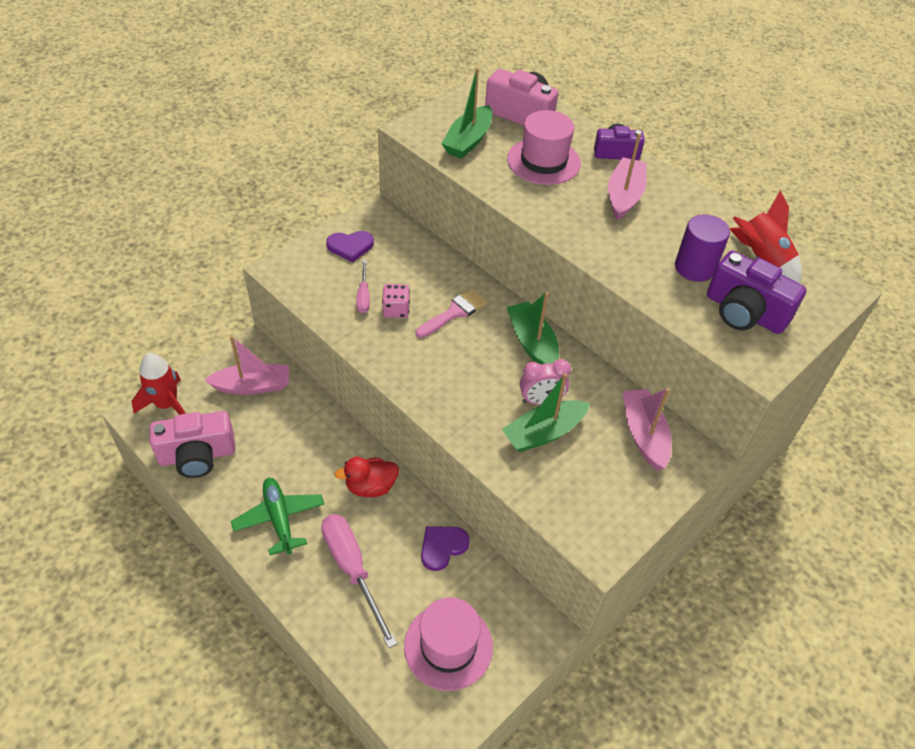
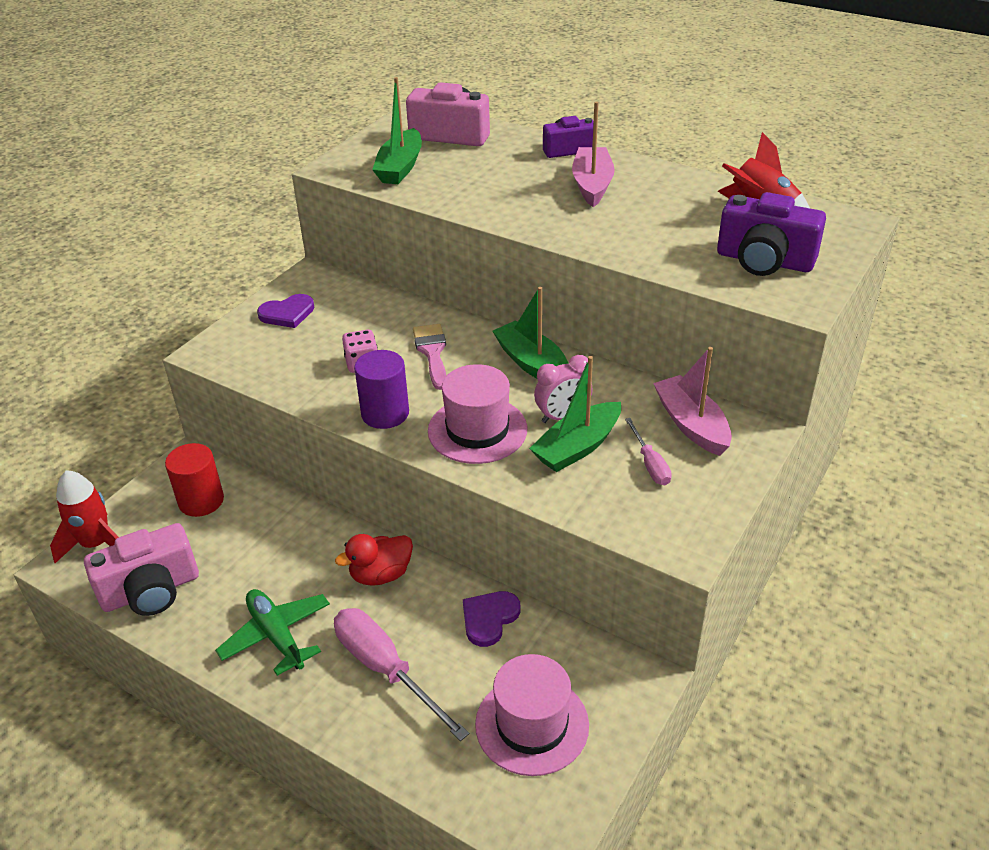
camera: 10 degrees left, 10 degrees down
(252, 386) = (201, 501): pink boat -> red cylinder
(363, 296) = (318, 358): pink screwdriver -> pink screwdriver (650, 464)
(454, 312) = (432, 352): pink brush -> pink brush turned 45 degrees counterclockwise
(543, 161) = (491, 170): pink hat -> pink hat (477, 430)
(694, 268) = (694, 232): purple cylinder -> purple cylinder (385, 413)

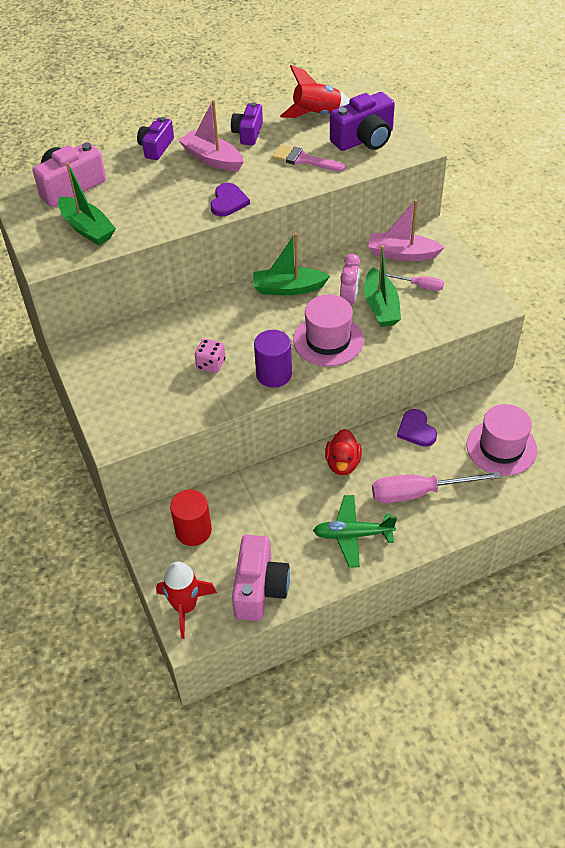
camera: 55 degrees left, 10 degrees up
(287, 313) = (112, 379): purple heart -> purple heart (228, 202)
(432, 352) = (232, 326): pink brush -> pink brush (303, 160)
(664, 187) = (248, 133): none -> purple camera

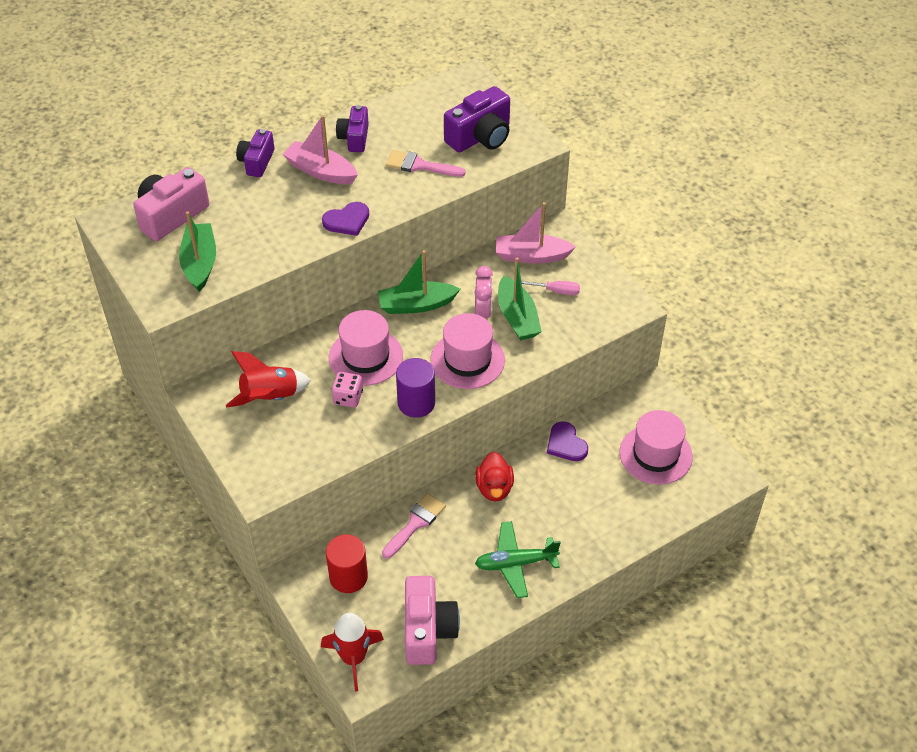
camera: 10 degrees left, 0 degrees up
(87, 228) = (200, 263): green boat -> green boat turned 135 degrees counterclockwise
(228, 202) = (347, 221): purple heart -> purple heart turned 60 degrees clockwise
(234, 329) = (365, 357): none -> pink hat
(264, 488) = (415, 523): none -> pink brush
(316, 115) = (425, 111): red rocket -> red rocket (270, 397)
(419, 493) = (577, 511): pink screwdriver -> none

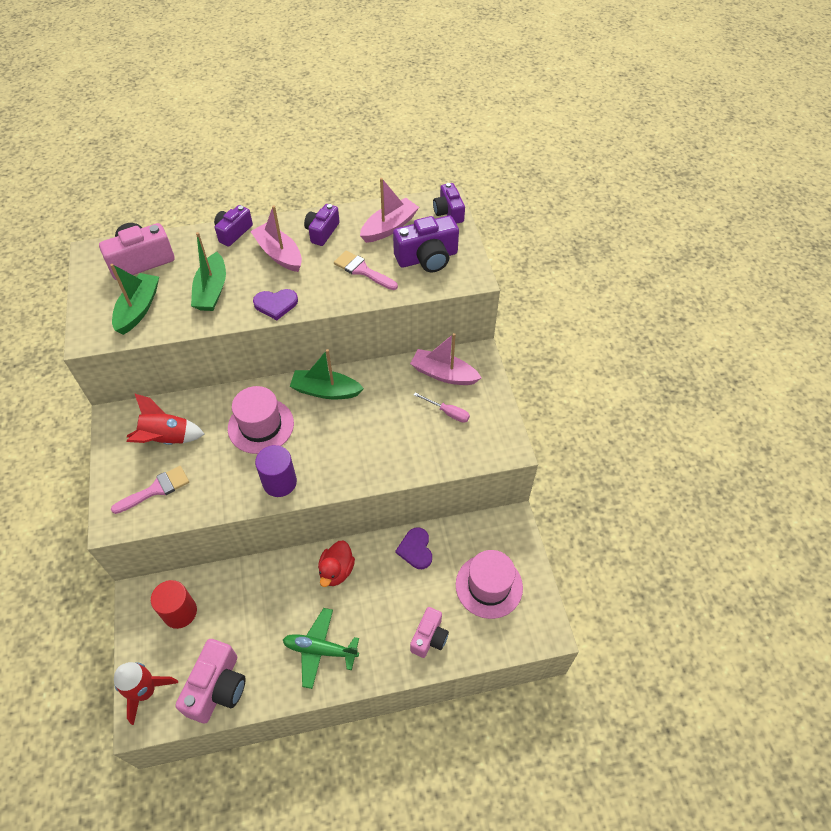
camera: 20 degrees right, 5 degrees up
(348, 398) = (227, 459): pink dice -> none
(415, 523) = (257, 581): pink brush -> pink brush (156, 489)
(423, 116) = (389, 227): none -> pink boat
(467, 360) = (342, 455): pink hat -> none
(478, 87) = (448, 212): none -> purple camera
(483, 312) = (377, 414): pink clock -> none
(517, 317) = (404, 428): green boat -> green boat (212, 290)
(619, 518) = (429, 637): none -> pink camera

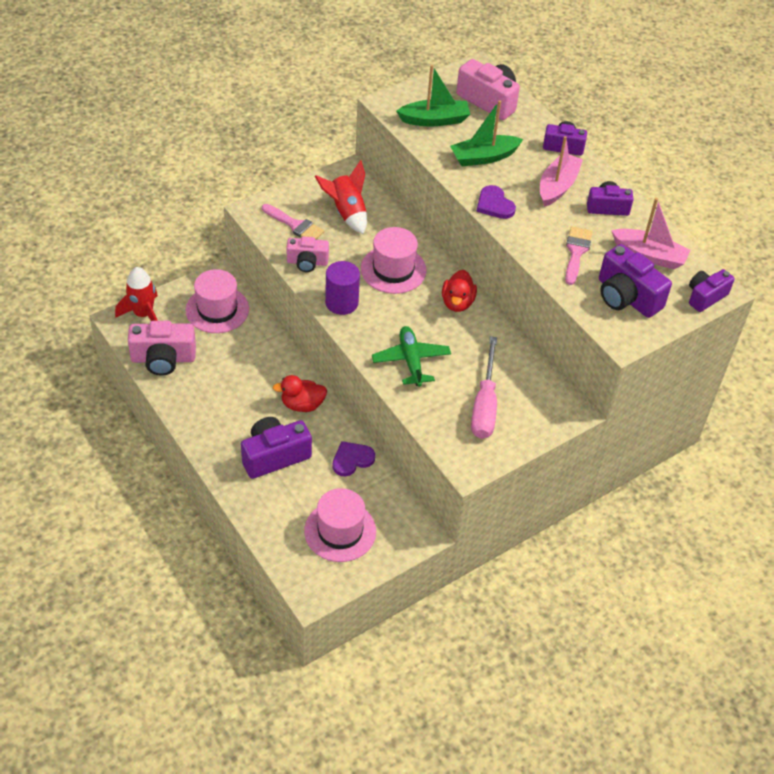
camera: 65 degrees right, 5 degrees down
(180, 612) = (217, 309): red cylinder -> pink hat
(320, 650) = (222, 417): green plane -> green plane (411, 361)
(326, 391) = (457, 303): green boat -> red duck
(386, 615) = (274, 456): none -> purple camera
(429, 637) = (267, 496): pink camera -> pink camera (307, 262)
(444, 374) = (531, 389): pink boat -> none
(447, 412) = (484, 404): pink screwdriver -> pink screwdriver, size x1.88

